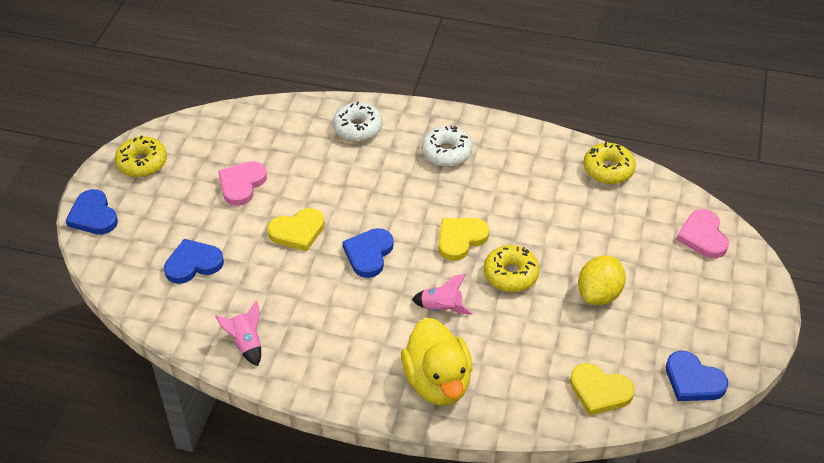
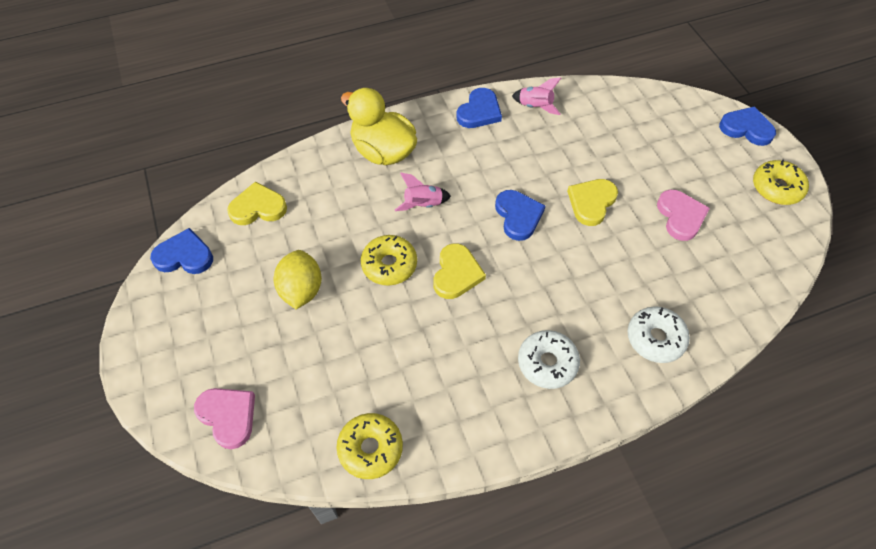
camera: 145 degrees right, 10 degrees up
(193, 264) = (634, 135): blue heart -> blue heart (479, 111)

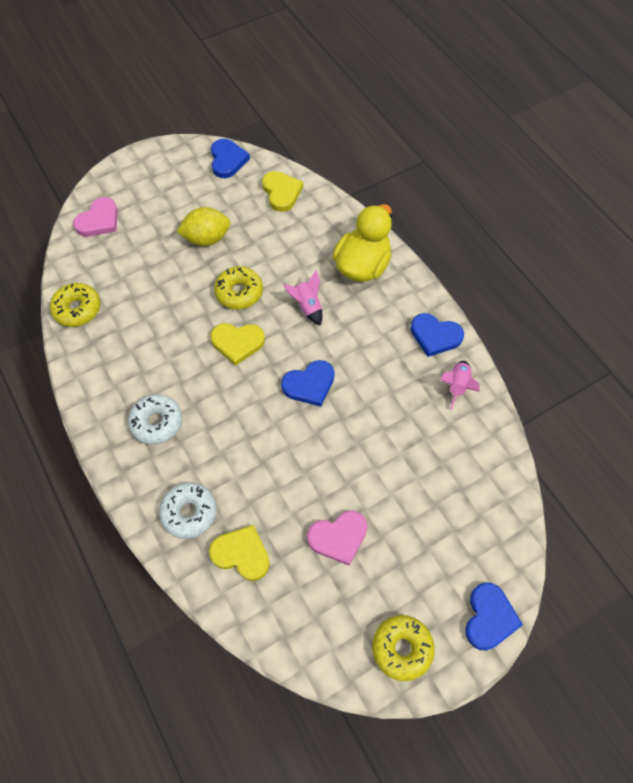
camera: 80 degrees right, 5 degrees up
(591, 202) = (339, 448): yellow heart -> yellow heart (241, 554)

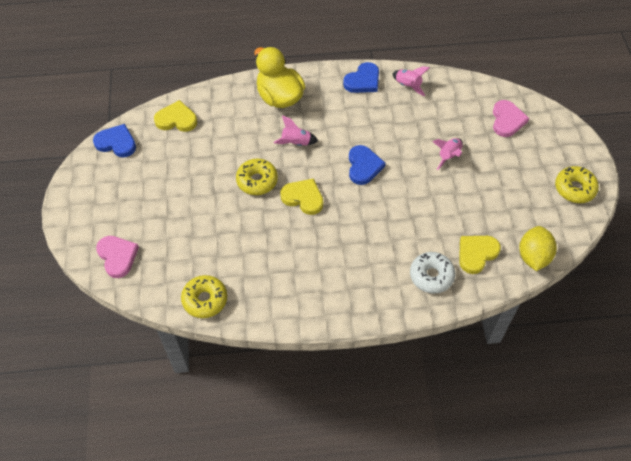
camera: 65 degrees left, 5 degrees down
(157, 422) = (346, 274): white donut -> none
(207, 238) = (190, 184): yellow lemon -> yellow lemon (533, 256)
(237, 343) = (303, 198): yellow heart -> yellow heart turned 90 degrees counterclockwise
(338, 537) = (488, 193): pink heart -> pink heart (507, 120)
(372, 471) = (448, 156): none -> pink rocket
(489, 617) = (571, 137): blue heart -> none

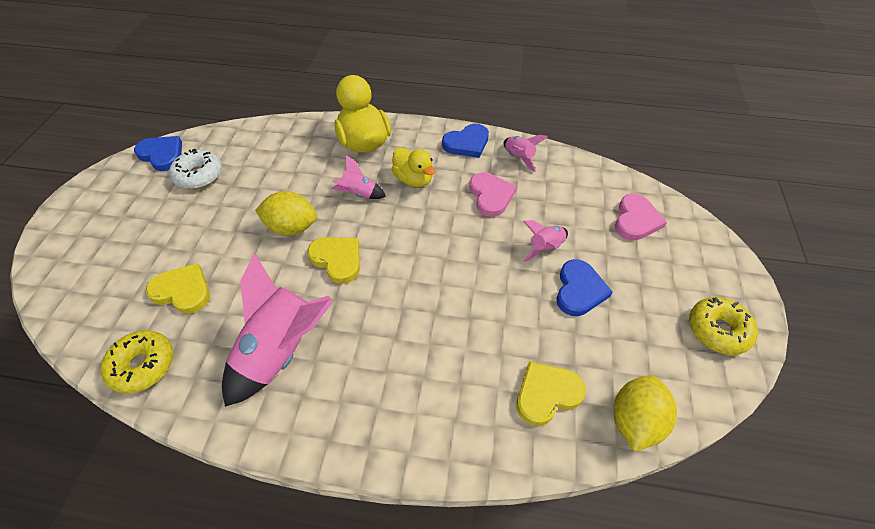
camera: 15 degrees right, 5 degrees down
(117, 256) = (77, 281): pink heart -> pink heart (491, 196)
(176, 119) = (239, 144): yellow heart -> yellow heart (183, 291)
(257, 181) = (292, 227): yellow donut -> yellow lemon
(295, 268) = (283, 350): none -> pink rocket
(333, 122) = (413, 179): none -> yellow duck
(363, 166) = (429, 238): blue heart -> blue heart (579, 290)
(431, 276) = (468, 412): white donut -> white donut (199, 175)

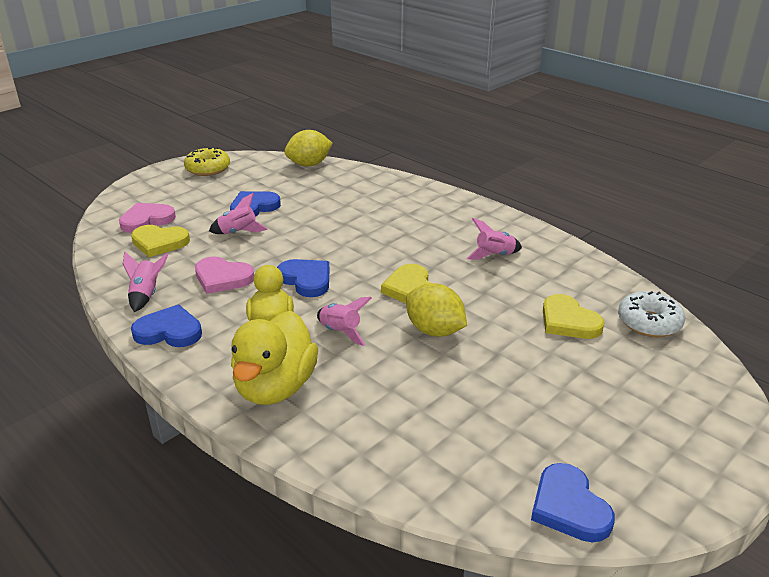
camera: 145 degrees left, 20 degrees down
(143, 365) = (612, 286): yellow donut -> none
(199, 175) = (519, 441): white donut -> white donut (649, 322)
(283, 350) = (494, 255): pink rocket -> pink rocket, size x0.49
(428, 226) = (306, 280): none -> blue heart
(491, 196) = (222, 278): pink heart -> pink heart turned 90 degrees counterclockwise
(546, 394) = (341, 184): yellow heart -> yellow heart (159, 243)

